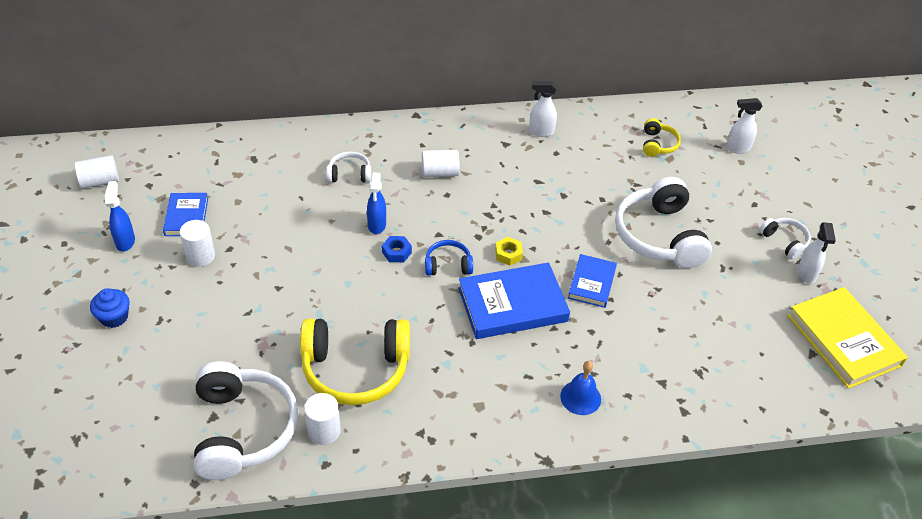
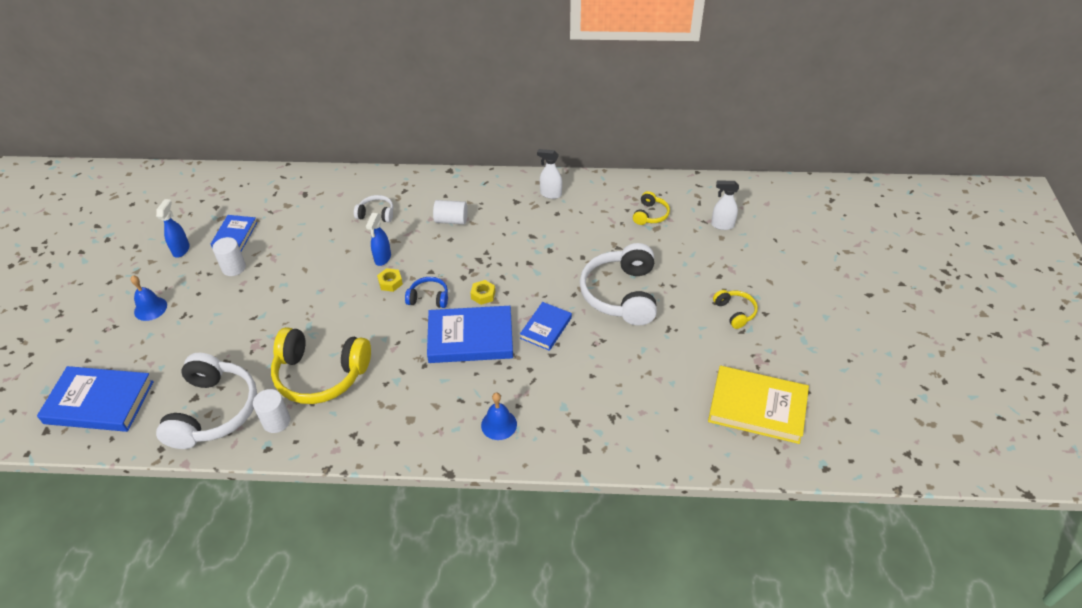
camera: 15 degrees right, 0 degrees up
(94, 439) = (99, 402): none -> blue book
(100, 181) = (180, 200): white cylinder -> none
(114, 317) = (150, 308): blue cupcake -> blue bell
(396, 252) = (390, 282): blue nut -> yellow nut
(784, 241) = (735, 312): white headphones -> yellow headphones
(806, 274) = (744, 344): white spray bottle -> none
(843, 340) = (757, 407): yellow book -> yellow book turned 60 degrees counterclockwise

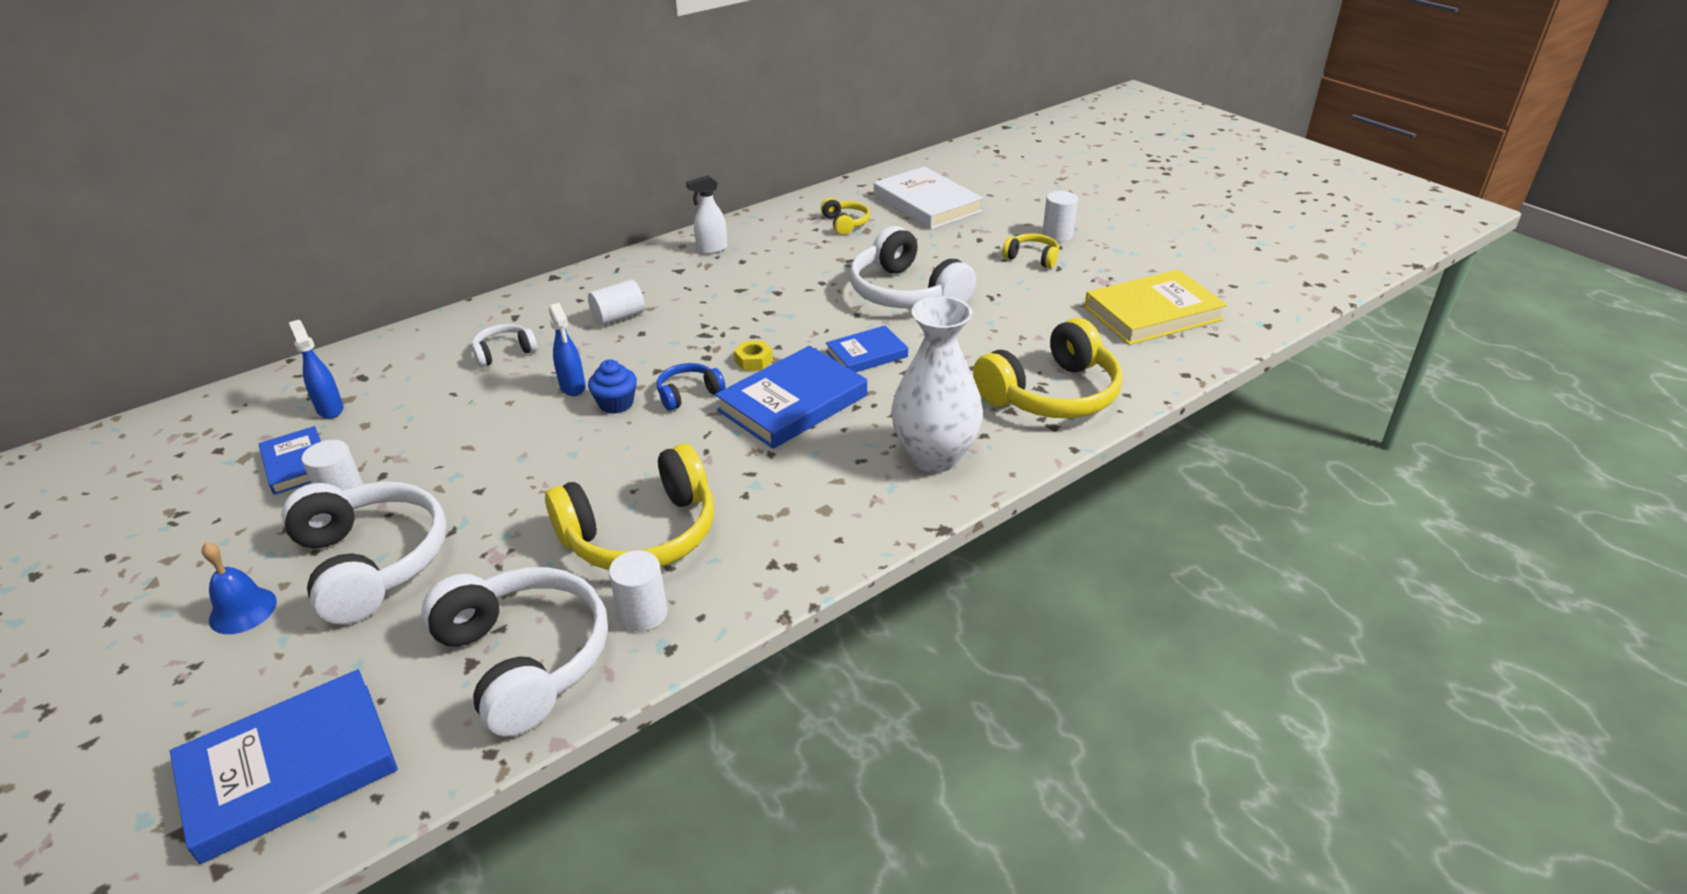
camera: 40 degrees left, 10 degrees down
(181, 250) = (214, 520): blue spray bottle -> blue spray bottle (330, 409)
(211, 314) = (372, 562): none -> white headphones
(390, 282) = (616, 403): yellow nut -> blue cupcake
(499, 424) = (934, 457): blue bell -> white vase
(546, 328) = (866, 354): blue book -> blue book turned 75 degrees clockwise
(613, 426) = (1052, 394): none -> yellow headphones
(722, 225) = (927, 204): white spray bottle -> white book
(777, 302) = (1057, 235): none -> white cylinder

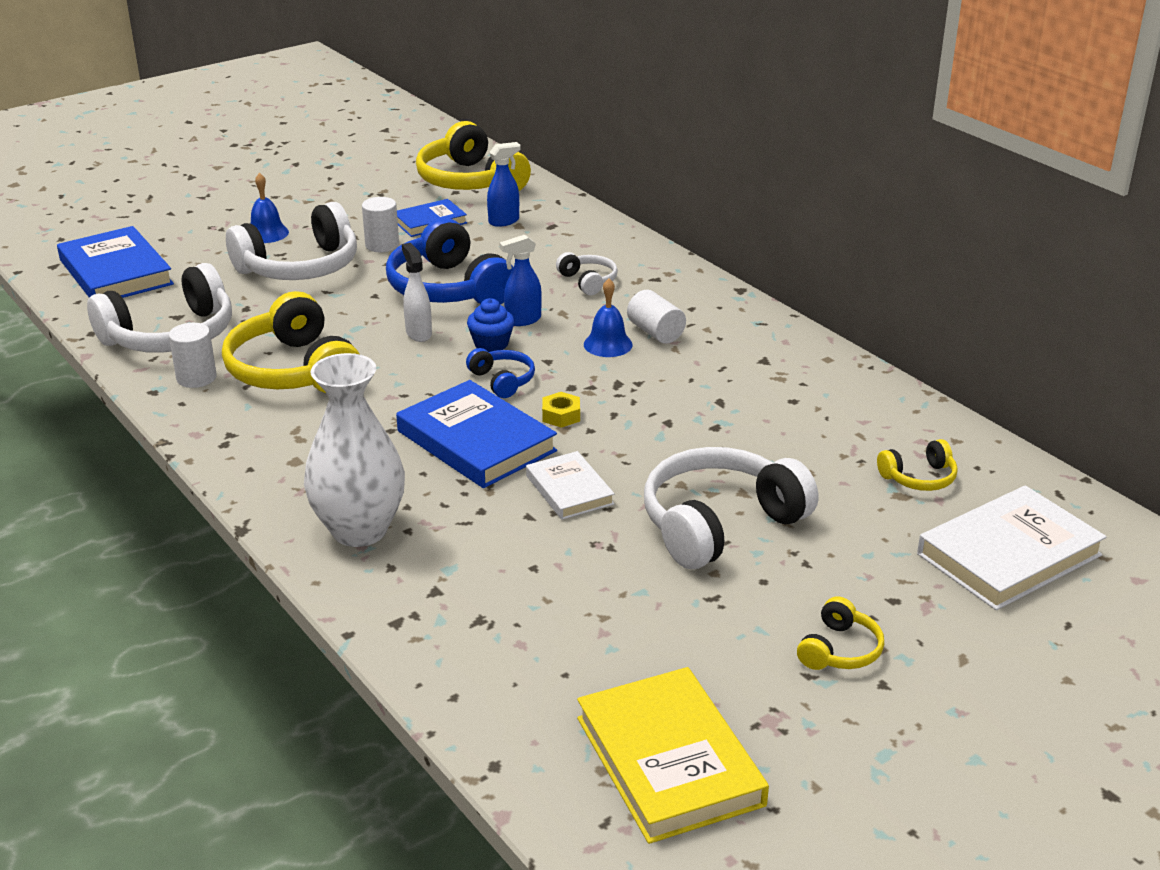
camera: 90 degrees right, 5 degrees down
(484, 438) = (448, 289): none -> blue headphones
(634, 340) = (608, 344): none -> blue bell
(711, 249) = (821, 379): white spray bottle -> white spray bottle (418, 333)
(866, 354) = (569, 490): blue book -> white book
(1052, 394) = (464, 629): yellow headphones -> yellow headphones (470, 181)
(1057, 235) = (927, 688): white cylinder -> none

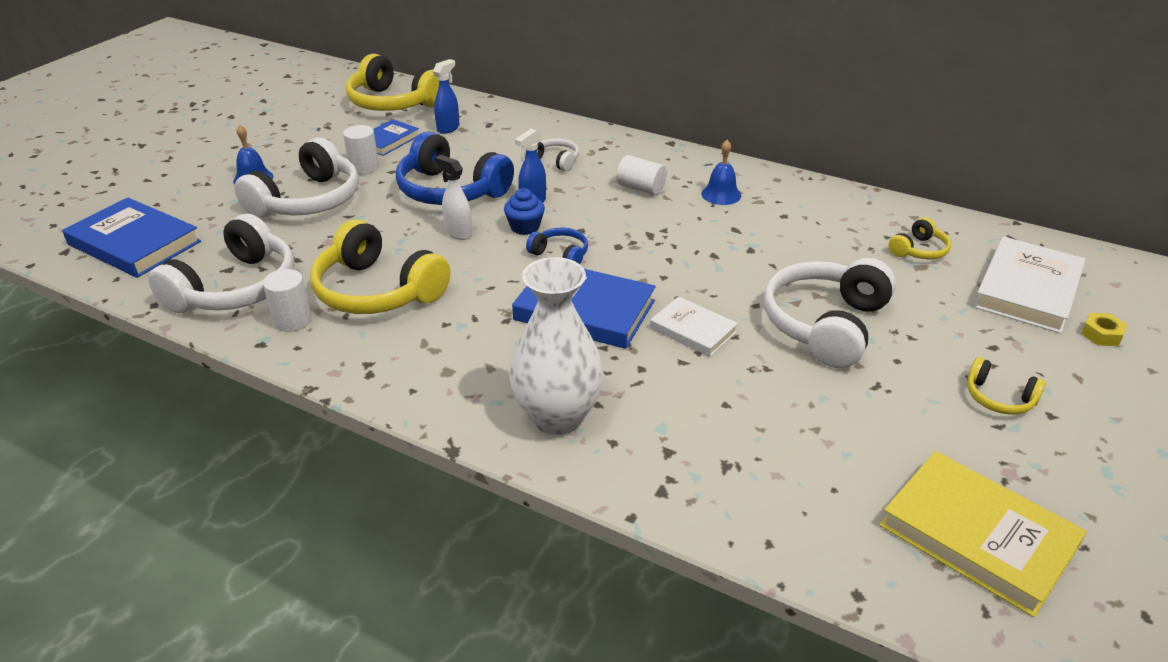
camera: 25 degrees left, 5 degrees up
(561, 415) = (631, 271): yellow nut -> yellow nut (1101, 334)
(608, 344) = (614, 206): blue bell -> blue bell (721, 194)
(840, 650) = (998, 398): yellow headphones -> yellow headphones turned 120 degrees clockwise

